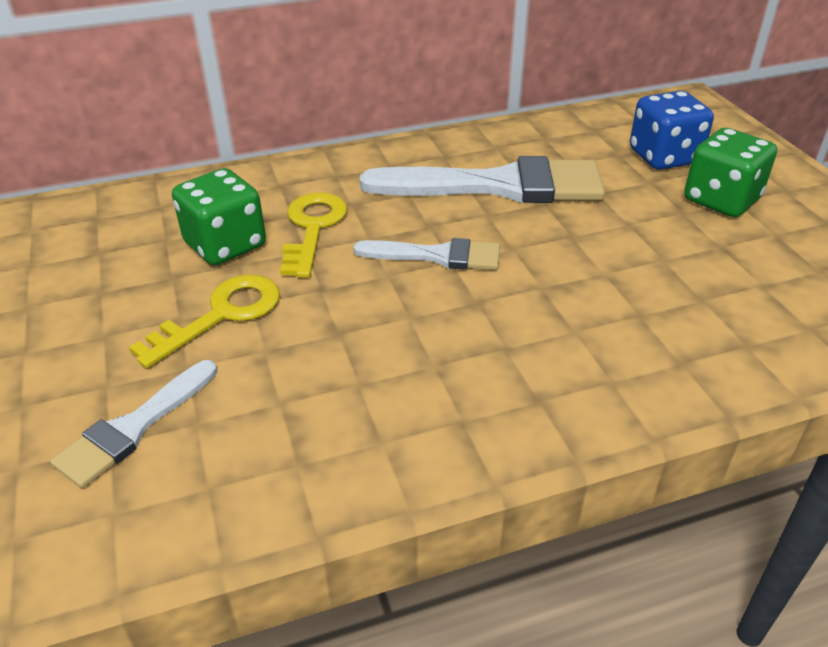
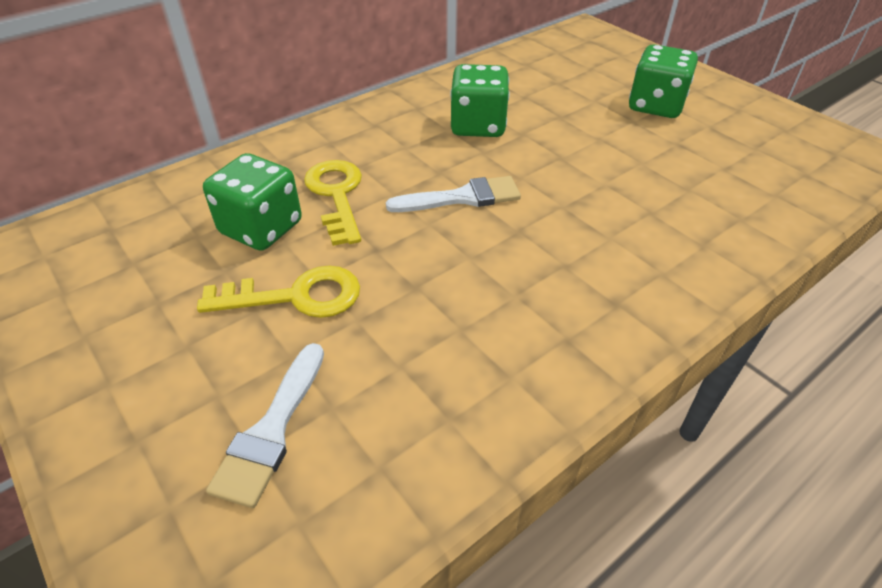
camera: 20 degrees left, 5 degrees up
(222, 315) = (296, 296): yellow key -> yellow key turned 60 degrees clockwise
(498, 186) = (478, 126): white brush -> green dice
(664, 157) = (593, 78): blue dice -> none

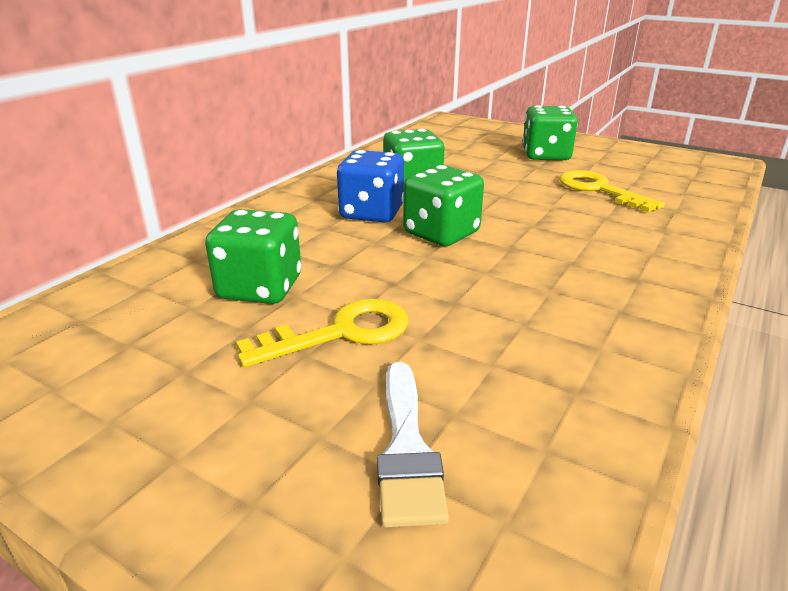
camera: 20 degrees left, 15 degrees down
(336, 195) = (319, 251): yellow key -> yellow key (599, 190)
(414, 156) = (372, 213): none -> blue dice
(462, 198) = (441, 233): white brush -> green dice

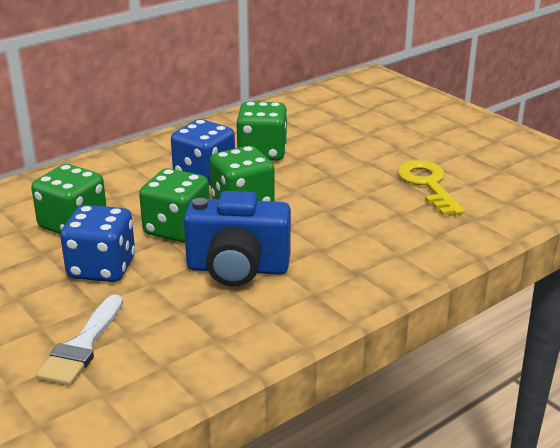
camera: 20 degrees right, 0 degrees up
(341, 333) = (102, 268): yellow key -> blue dice
(508, 300) = (237, 269): none -> blue camera
(545, 155) = (422, 137): green dice -> green dice (177, 229)

